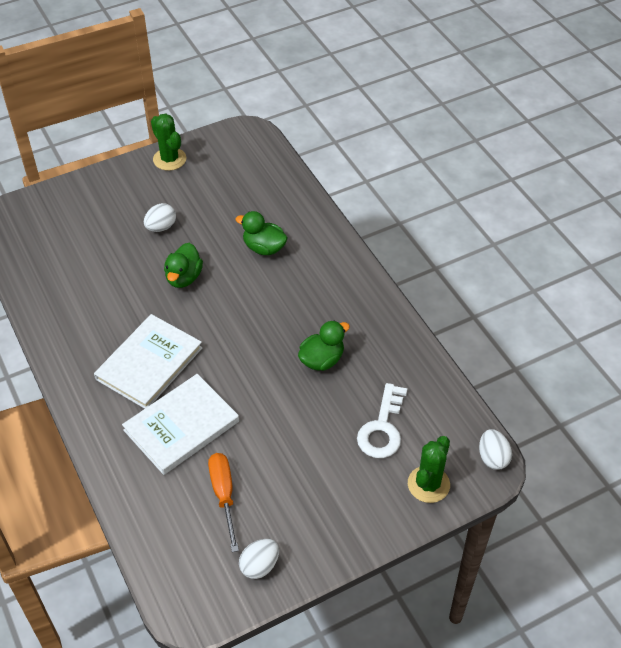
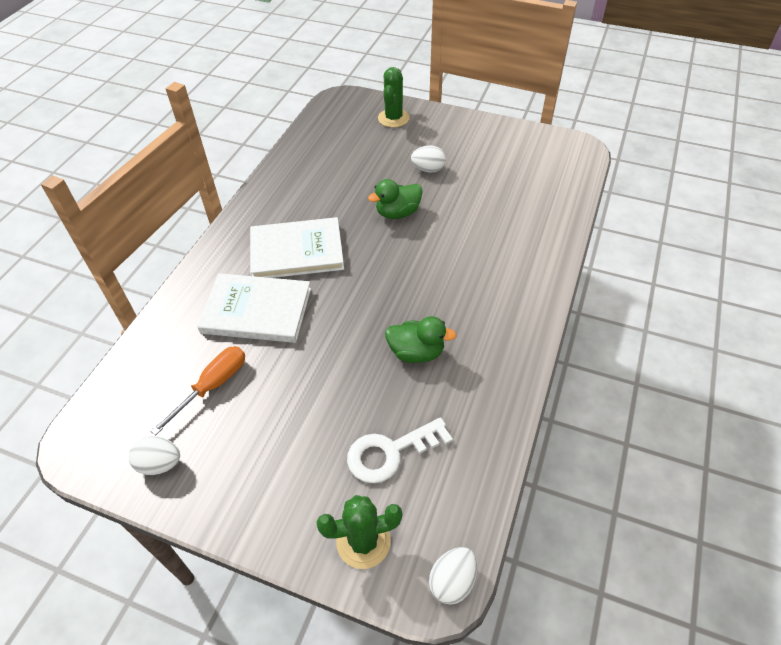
camera: 50 degrees right, 0 degrees up
(169, 159) = (494, 130): green cactus -> green cactus (393, 118)
(264, 248) = (483, 235): green duck -> none

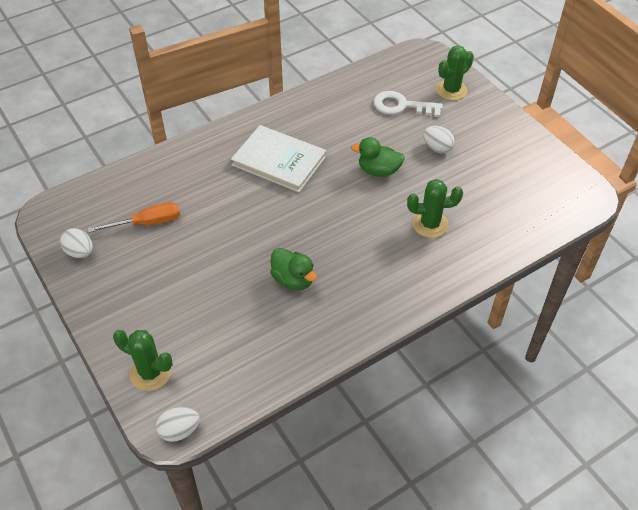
camera: 35 degrees right, 0 degrees up
(257, 311) = (215, 189): white book -> none
(390, 452) = (215, 332): white key -> white key (401, 106)
(485, 234) = (430, 224): none -> green cactus

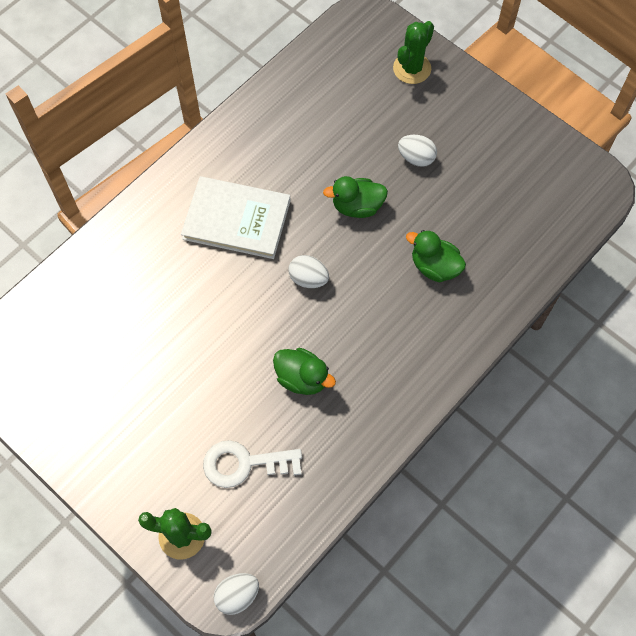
camera: 15 degrees left, 15 degrees up
(80, 252) = (43, 404): white egg -> white egg (308, 279)
(147, 223) = (109, 344): orange screwdriver -> none
(401, 106) = (359, 105): white key -> white key (244, 464)
(430, 224) = (434, 267): green cactus -> green duck

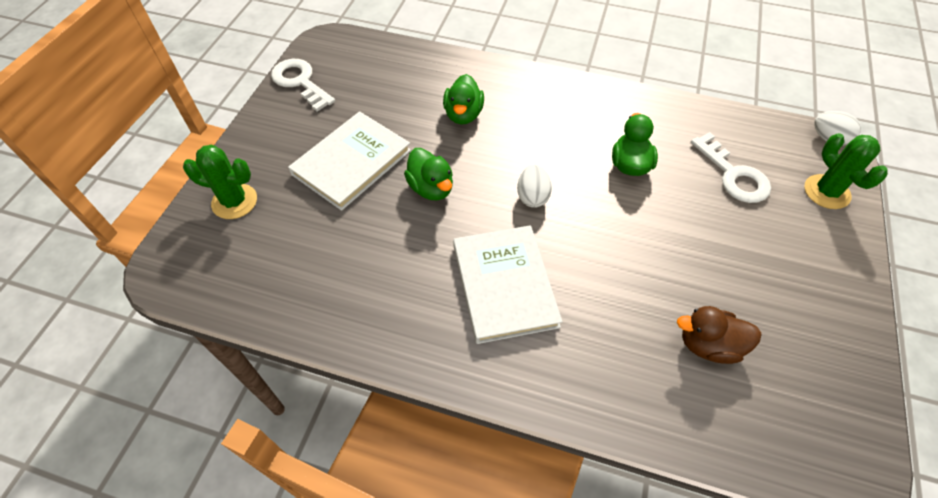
camera: 115 degrees left, 10 degrees down
(112, 330) = (708, 345): none -> brown duck
(416, 158) = (351, 162): white egg -> white book
(542, 147) = (300, 82): none -> white key

